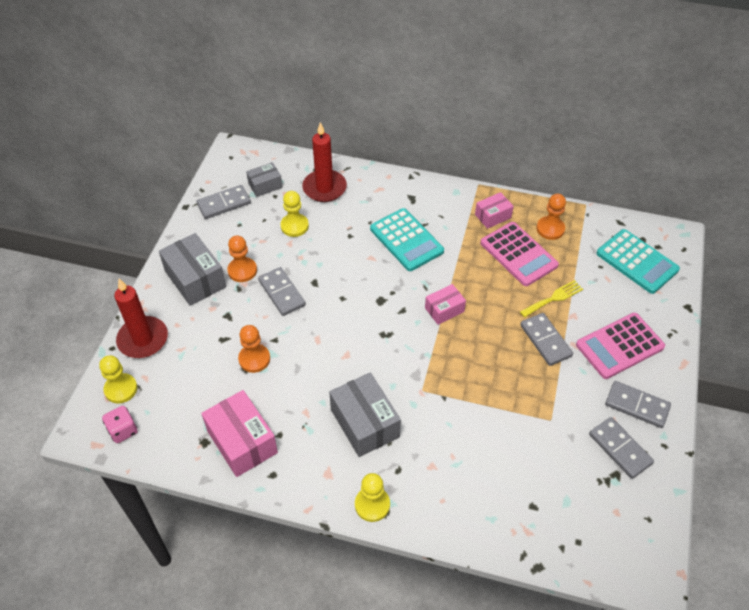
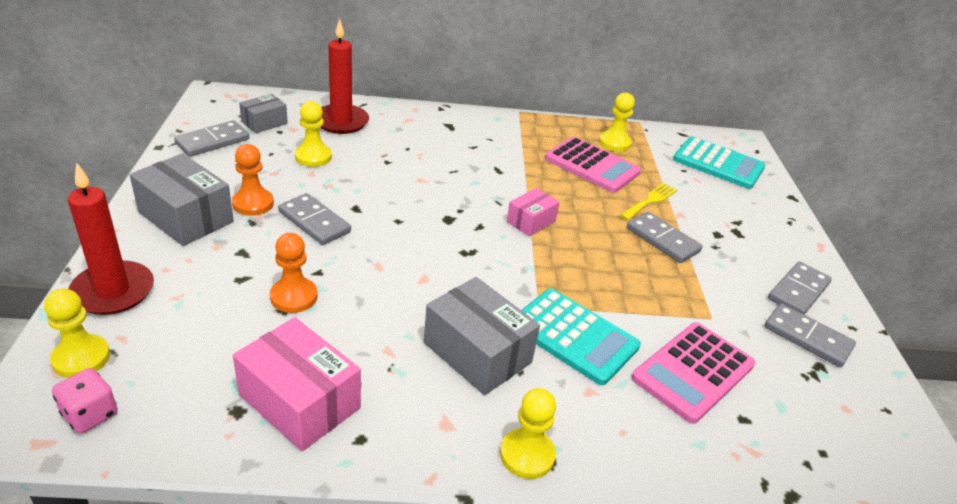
camera: 20 degrees left, 15 degrees down
(406, 240) = (458, 161): turquoise calculator -> turquoise calculator (574, 336)
(493, 216) = (547, 136): pink box -> none
(550, 229) = (614, 143): orange pawn -> yellow pawn
(619, 346) = (745, 237): pink calculator -> pink calculator (693, 372)
(637, 406) = (798, 291): grey domino -> grey domino turned 60 degrees counterclockwise

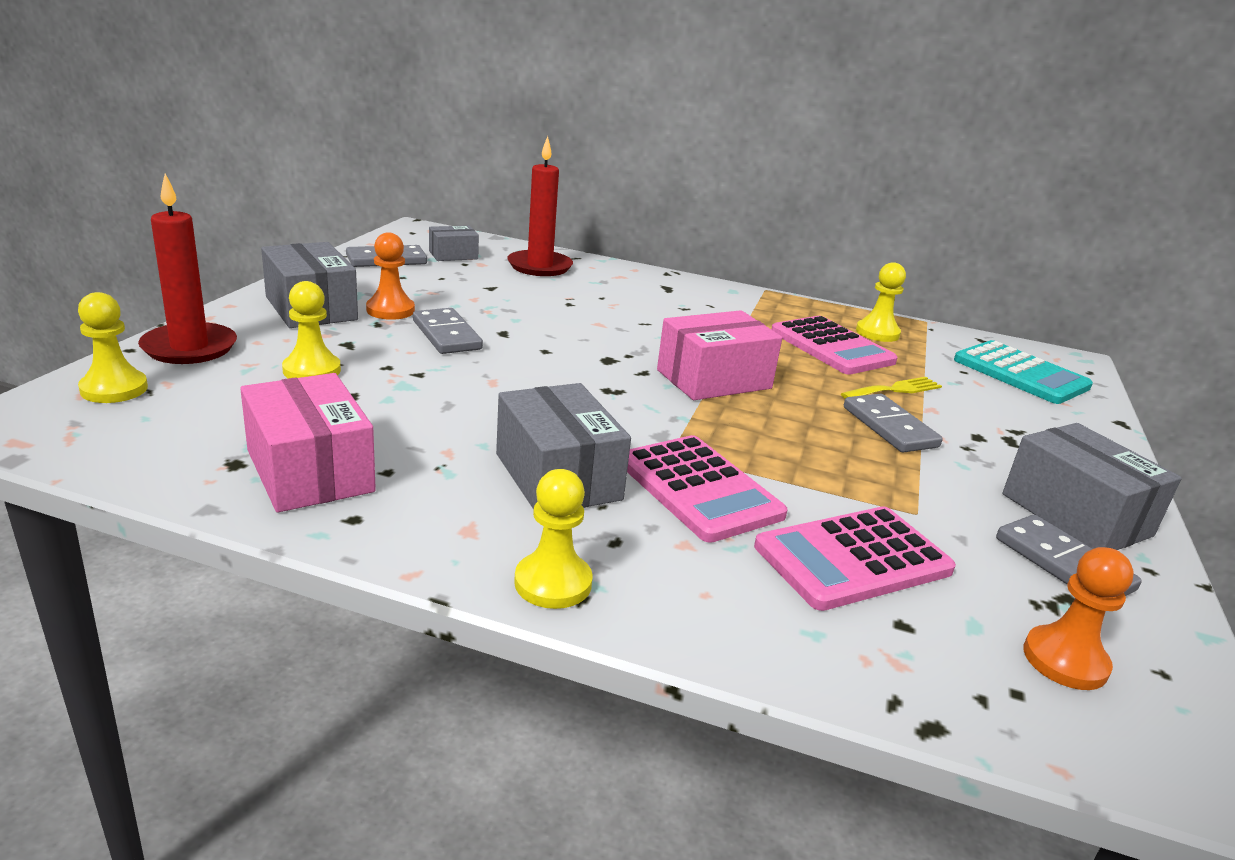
camera: 20 degrees right, 10 degrees down
(90, 414) = (83, 432): pink dice -> none
(294, 297) = (375, 387): orange pawn -> orange pawn (1065, 660)
(313, 157) = (486, 287): yellow pawn -> yellow pawn (312, 370)
(531, 221) = (714, 379): pink box -> pink box, size x1.74
(574, 336) = (699, 489): turquoise calculator -> pink calculator
(798, 291) = (1076, 515): grey domino -> grey box

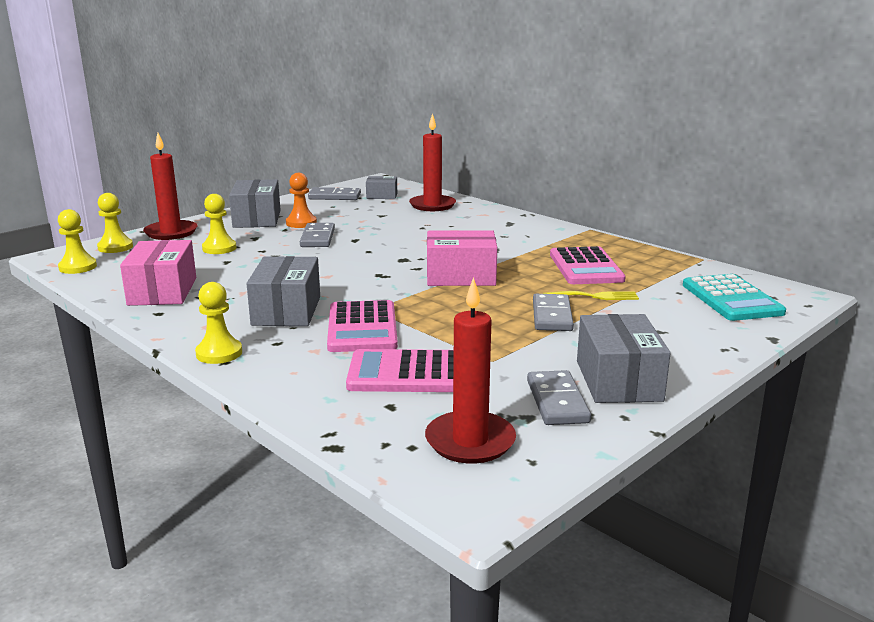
camera: 30 degrees right, 5 degrees down
(877, 333) = (642, 262): yellow pawn -> yellow pawn (78, 267)
(1065, 660) = (470, 441): orange pawn -> red candle

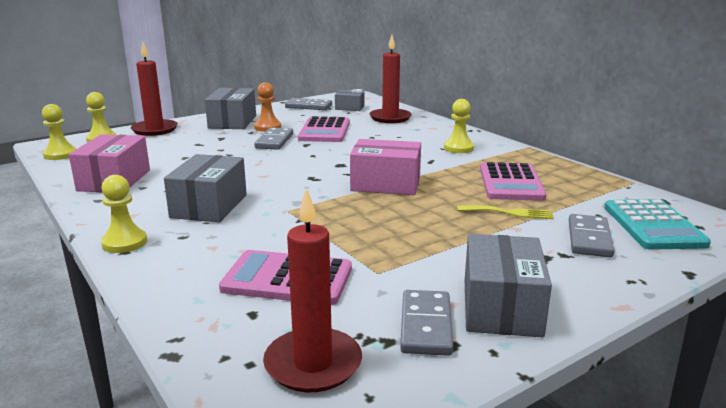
camera: 10 degrees right, 0 degrees up
(219, 248) = (185, 145): yellow pawn -> yellow pawn (458, 148)
(362, 328) = (268, 228): pink calculator -> pink calculator (324, 131)
(552, 316) = (458, 230): grey domino -> grey domino (589, 239)

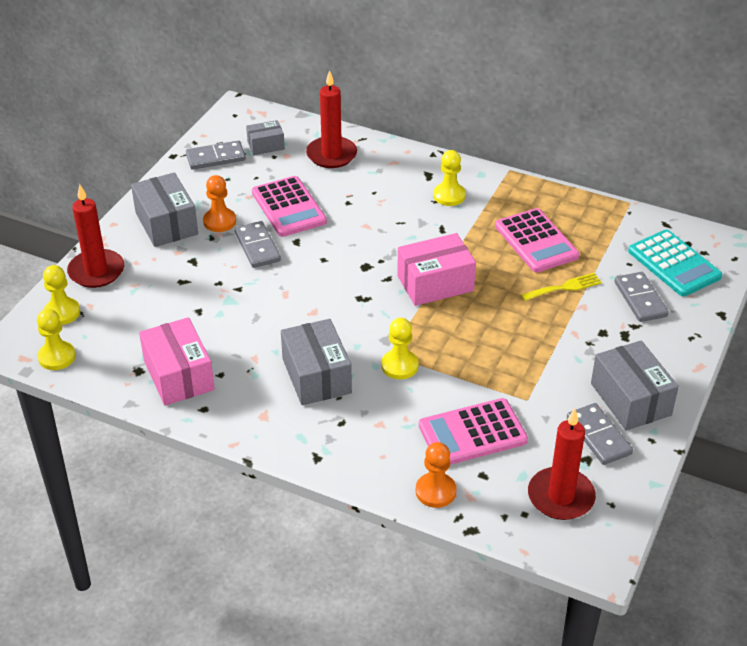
camera: 30 degrees left, 20 degrees up
(124, 243) = (304, 449): yellow pawn -> yellow pawn (399, 366)
(186, 309) = (435, 491): none -> orange pawn

